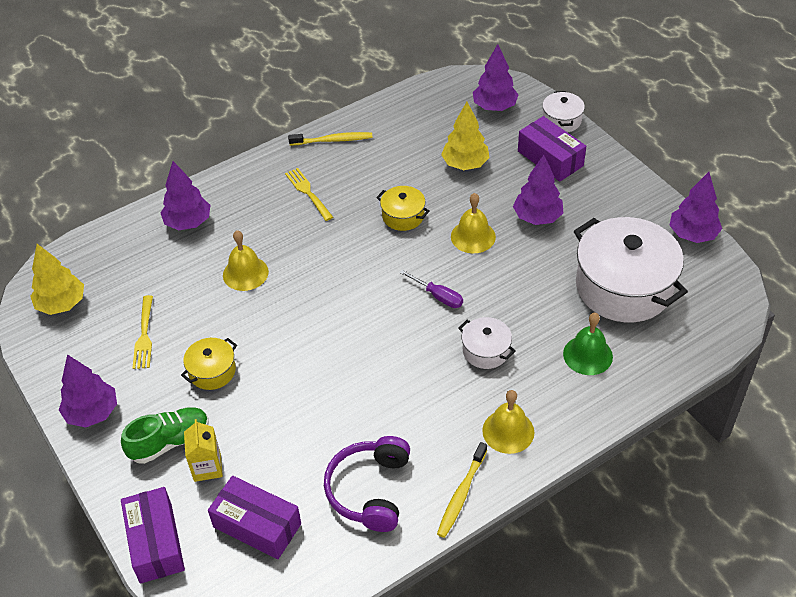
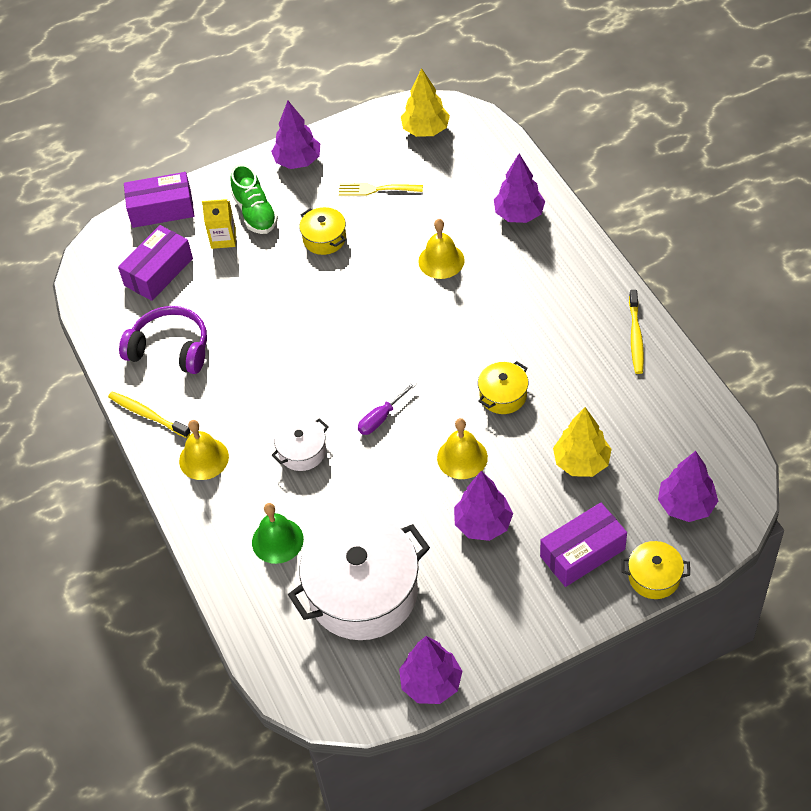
camera: 100 degrees right, 5 degrees up
(308, 192) = (551, 312): yellow fork -> none
(561, 120) = (654, 577): white pot -> yellow pot

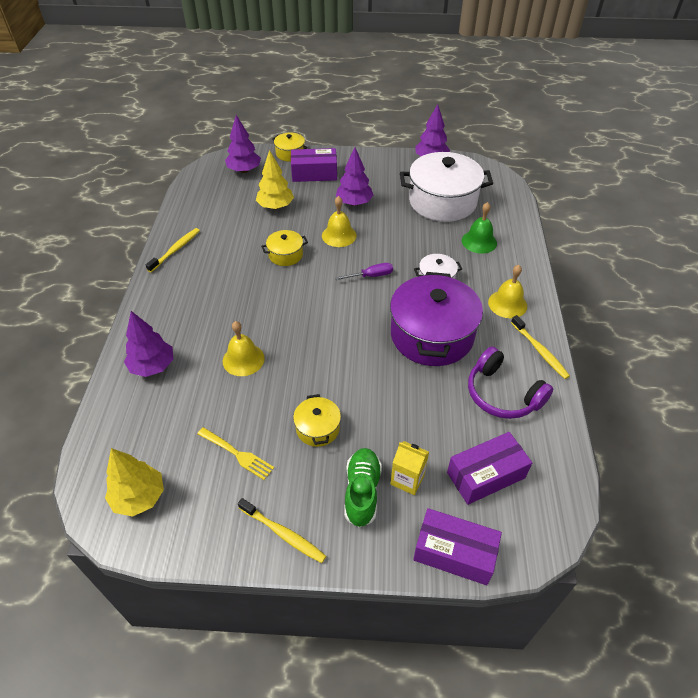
camera: 155 degrees left, 5 degrees down
(270, 377) = (431, 335): none -> purple pot
(298, 161) = (283, 533): purple tree -> yellow toothbrush

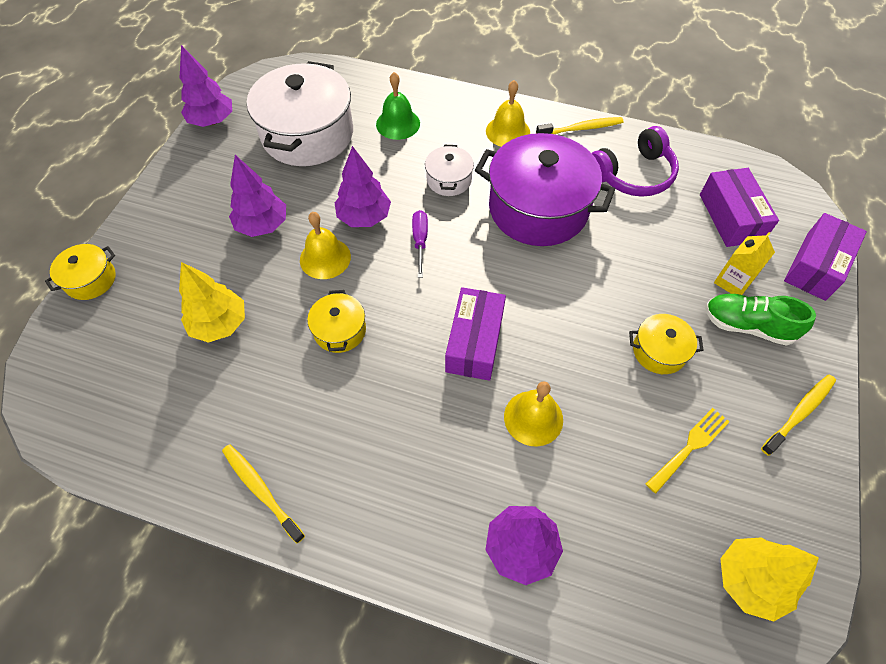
camera: 75 degrees left, 10 degrees up
(244, 170) = (95, 354): purple tree -> purple tree (364, 217)
(314, 173) = (165, 258): purple box -> purple box (474, 342)

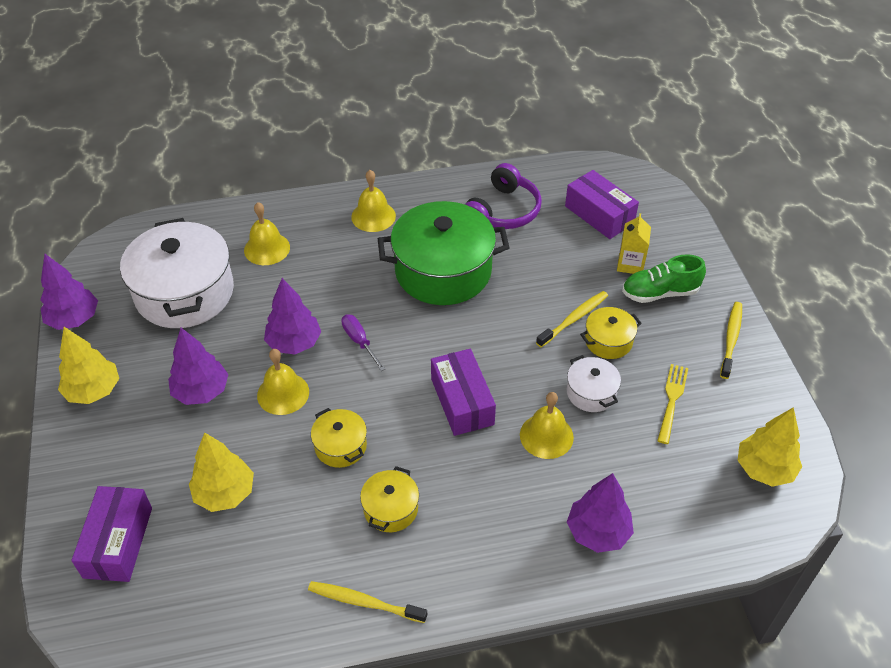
camera: 30 degrees left, 10 degrees down
(90, 280) = (61, 517): yellow pot -> yellow pot (390, 509)
(185, 186) = (93, 391): none -> yellow tree
(398, 124) = (267, 248): green bell -> yellow bell
(449, 180) = (349, 279): white pot -> white pot (591, 393)
(538, 208) = (443, 271): purple pot -> green pot
(581, 128) = (435, 189): yellow toothbrush -> yellow toothbrush (573, 319)
(815, 266) = (681, 226): purple box -> purple box (118, 542)

